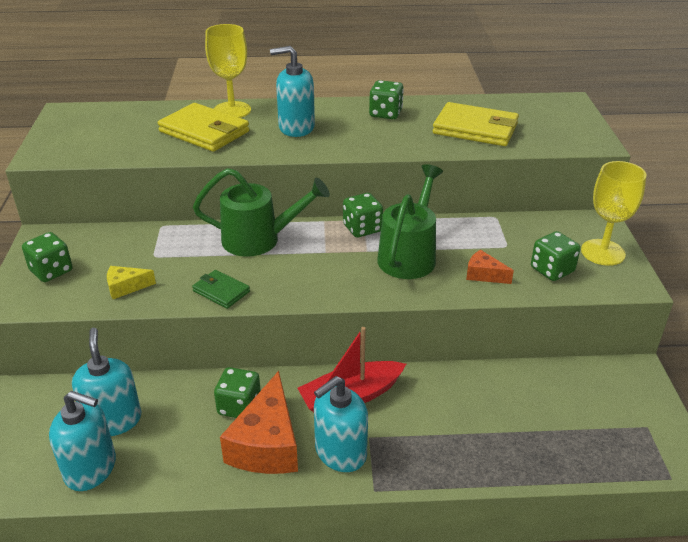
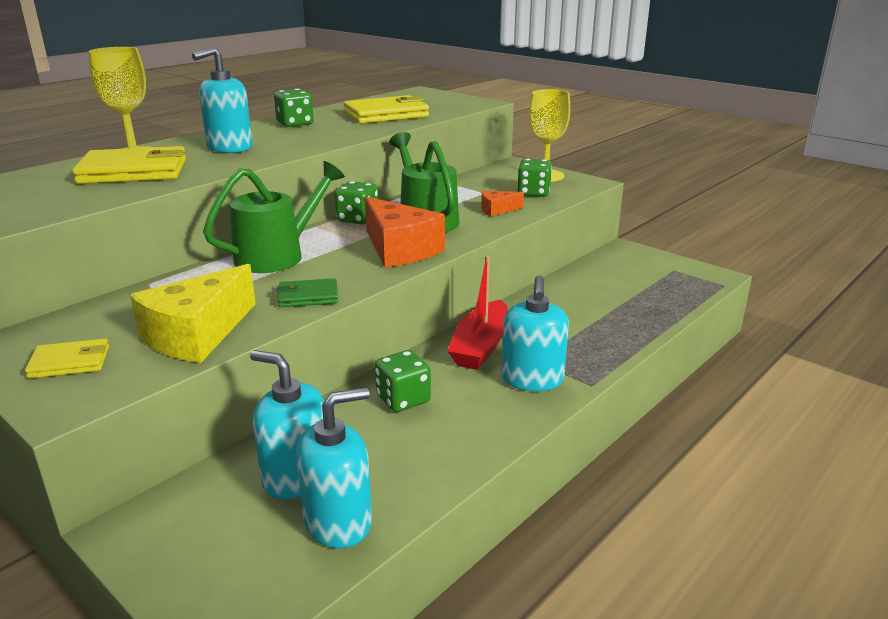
camera: 45 degrees left, 10 degrees down
(51, 271) = (70, 362): green dice -> yellow wallet
(126, 287) = (197, 334): yellow cheese -> yellow cheese, size x2.03
(267, 444) = (470, 407): orange cheese -> orange cheese (400, 249)

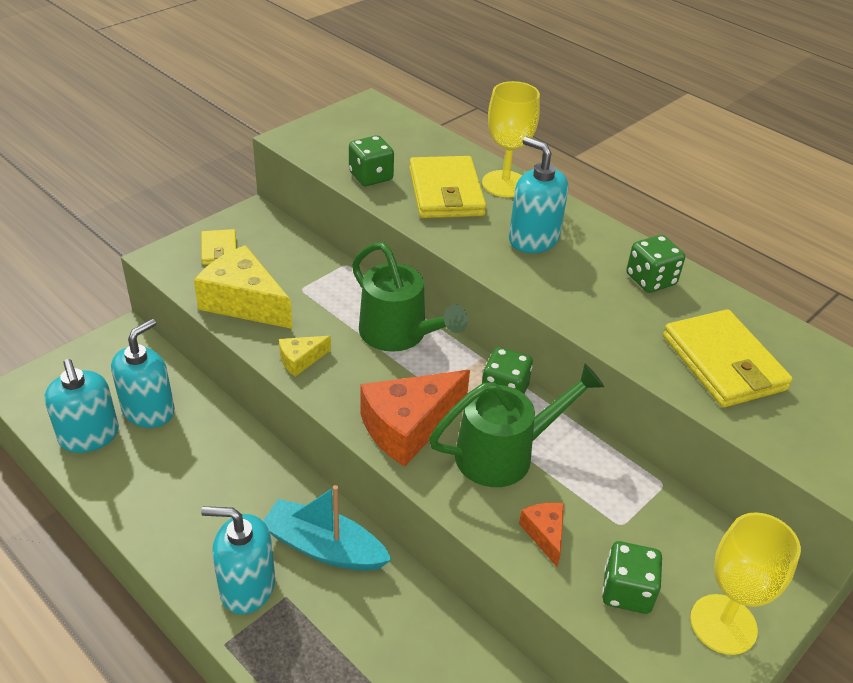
camera: 90 degrees right, 15 degrees up
(308, 296) = (300, 360): green wallet -> yellow cheese
(403, 399) = (236, 477): green dice -> green dice (371, 176)
(480, 346) = (324, 547): red boat -> turquoise boat

